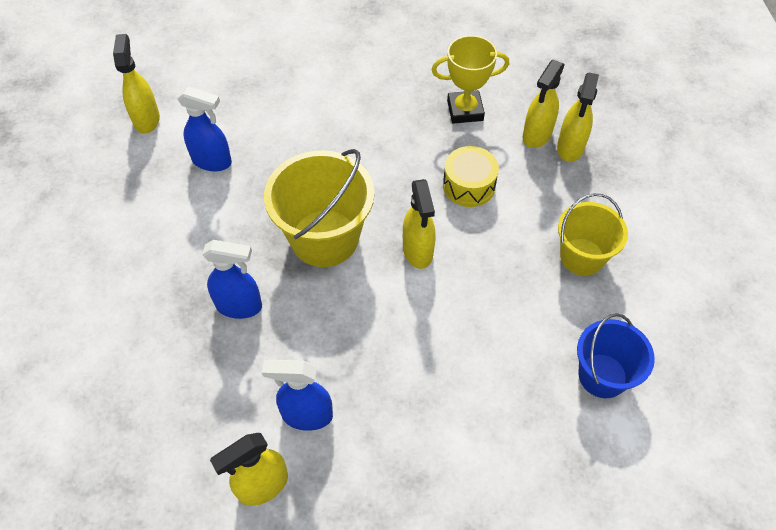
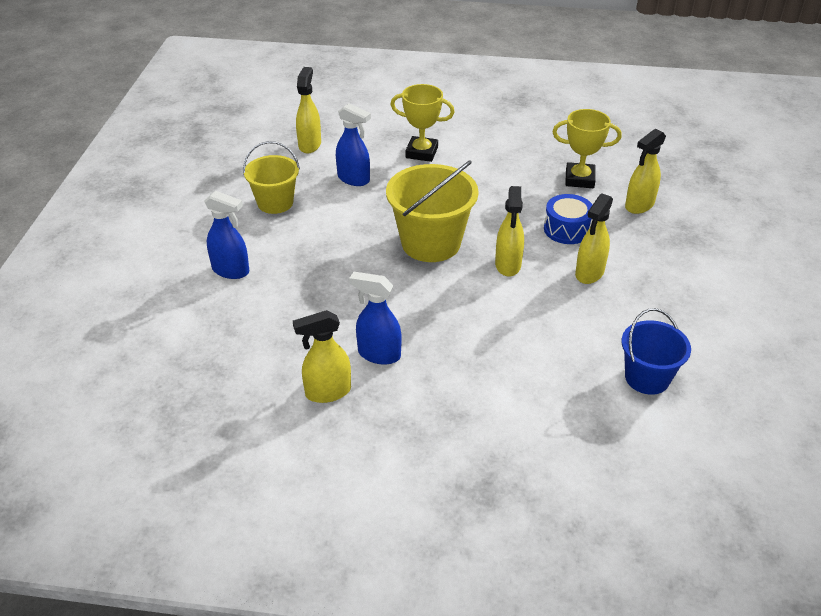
camera: 15 degrees right, 15 degrees down
(239, 306) = (346, 274): blue spray bottle -> blue spray bottle (231, 270)
(280, 106) = (421, 152): none -> yellow trophy
(469, 185) = (567, 229): yellow drum -> blue drum
(570, 148) = (667, 218): yellow spray bottle -> yellow spray bottle (589, 273)
(582, 257) = (654, 294): yellow bucket -> yellow bucket (275, 203)

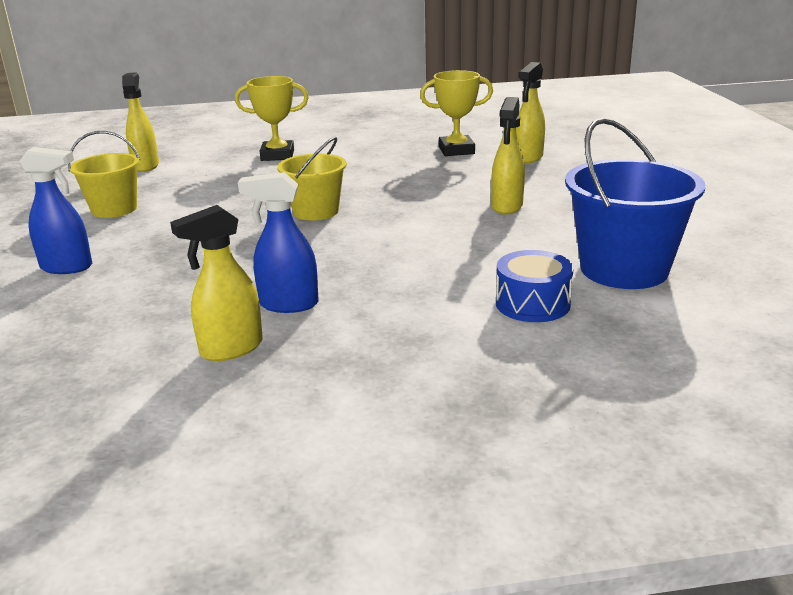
camera: 15 degrees left, 15 degrees down
(354, 179) = (206, 181): blue spray bottle -> none
(431, 243) = (316, 211): yellow bucket -> yellow bucket, size x0.64
(508, 265) = (413, 214): yellow spray bottle -> none
(567, 229) = (463, 182): blue drum -> blue drum (532, 304)
(647, 378) = (624, 269): blue bucket -> blue bucket, size x1.57

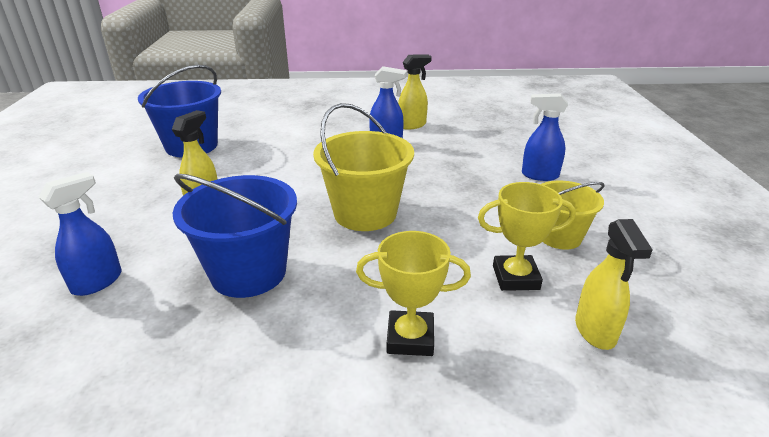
camera: 175 degrees left, 5 degrees up
(316, 211) = (365, 213): yellow bucket -> yellow bucket, size x1.57
(411, 170) = (248, 273): none -> blue bucket
(456, 150) = (161, 316): yellow trophy -> yellow trophy (515, 277)
(528, 158) = (98, 282): yellow spray bottle -> blue spray bottle
(532, 304) = (260, 133): blue drum -> none

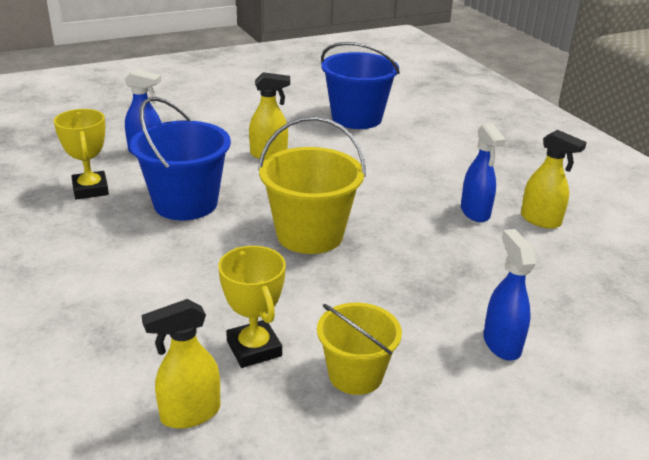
camera: 65 degrees right, 0 degrees up
(410, 338) = (138, 299): yellow trophy -> yellow trophy (90, 189)

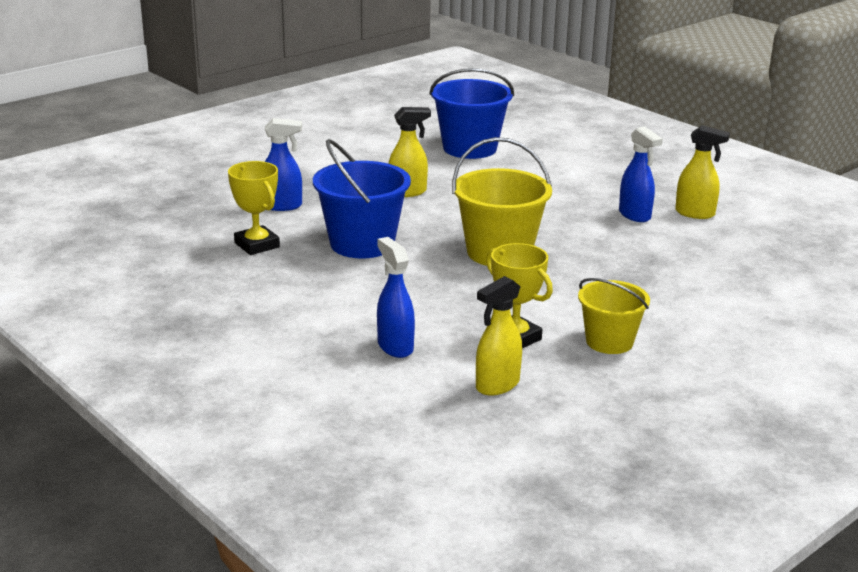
camera: 15 degrees left, 5 degrees down
(501, 344) = (711, 305): blue spray bottle -> blue spray bottle (395, 346)

